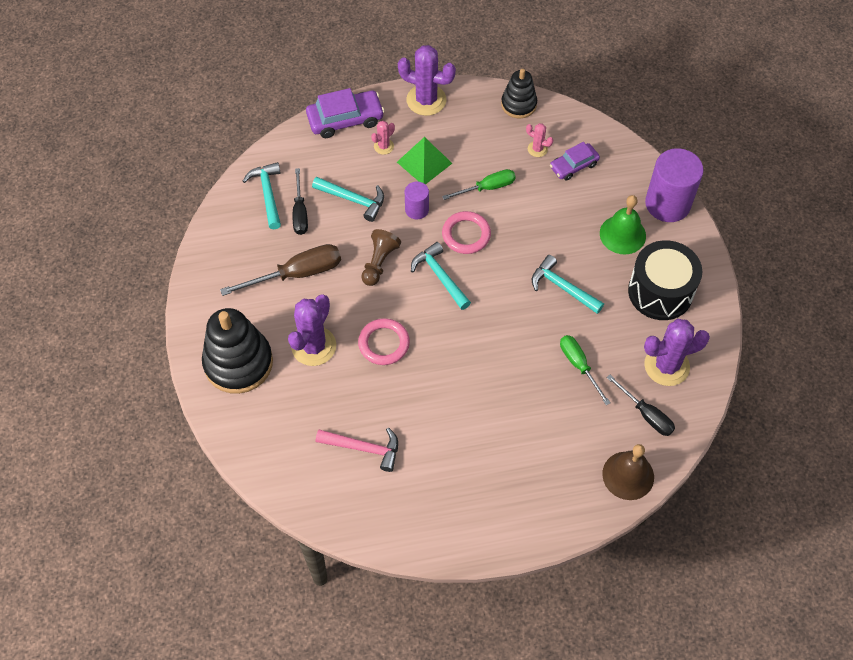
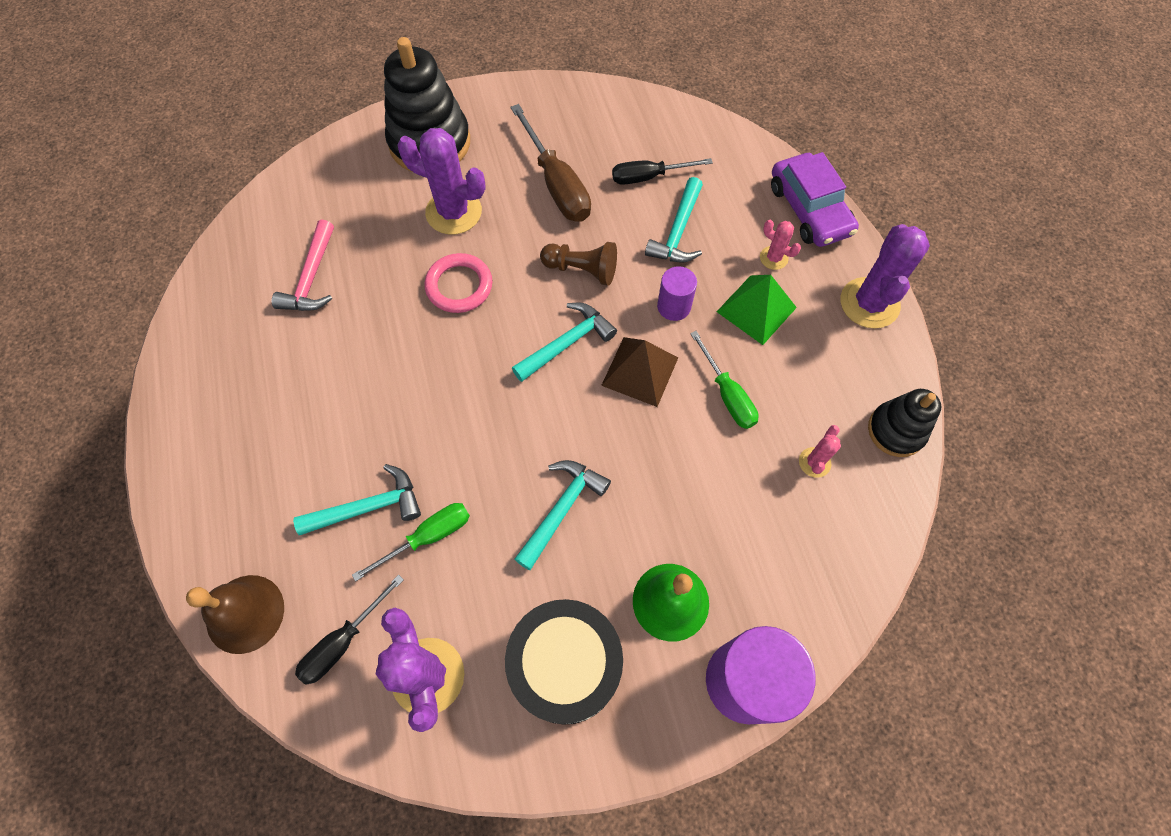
camera: 85 degrees right, 5 degrees up
(268, 194) = (671, 141): turquoise hammer -> turquoise hammer (368, 507)
(466, 235) = (640, 371): pink ring -> brown pyramid
(573, 165) = (793, 519): purple car -> none

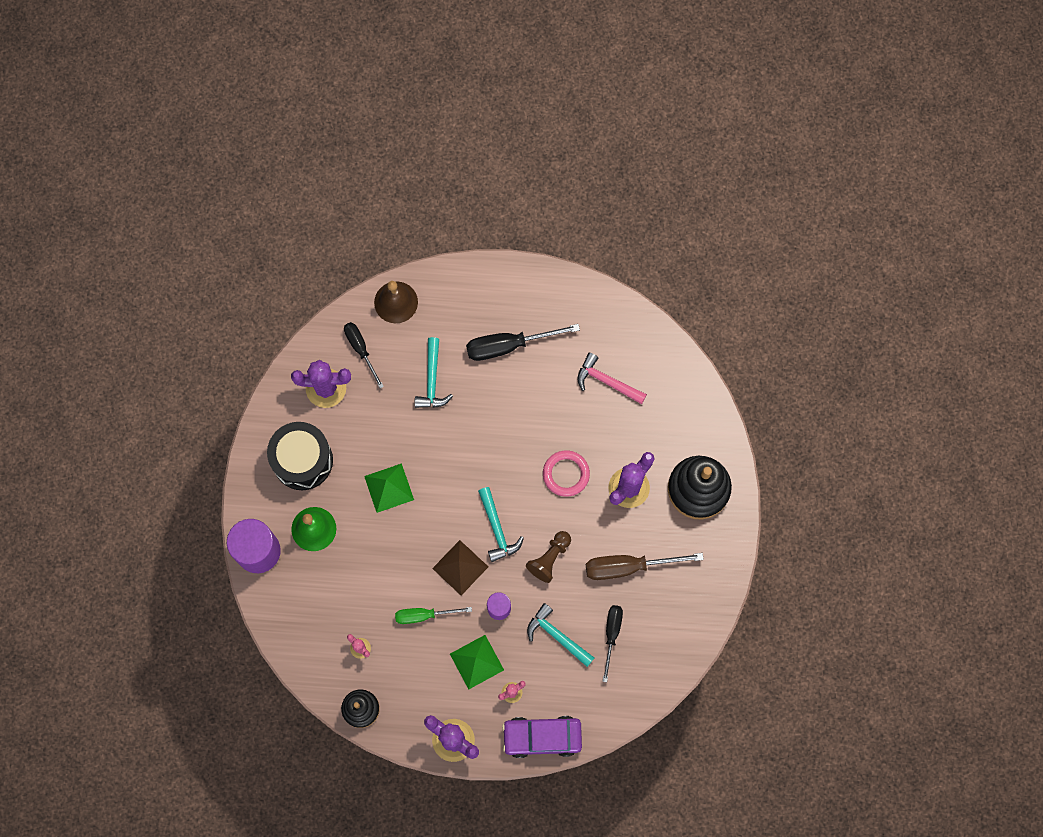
camera: 110 degrees right, 10 degrees up
(285, 417) = (508, 345): none -> black screwdriver
(428, 537) = (401, 408): green screwdriver -> none
(562, 509) = (389, 488): turquoise hammer -> green pyramid

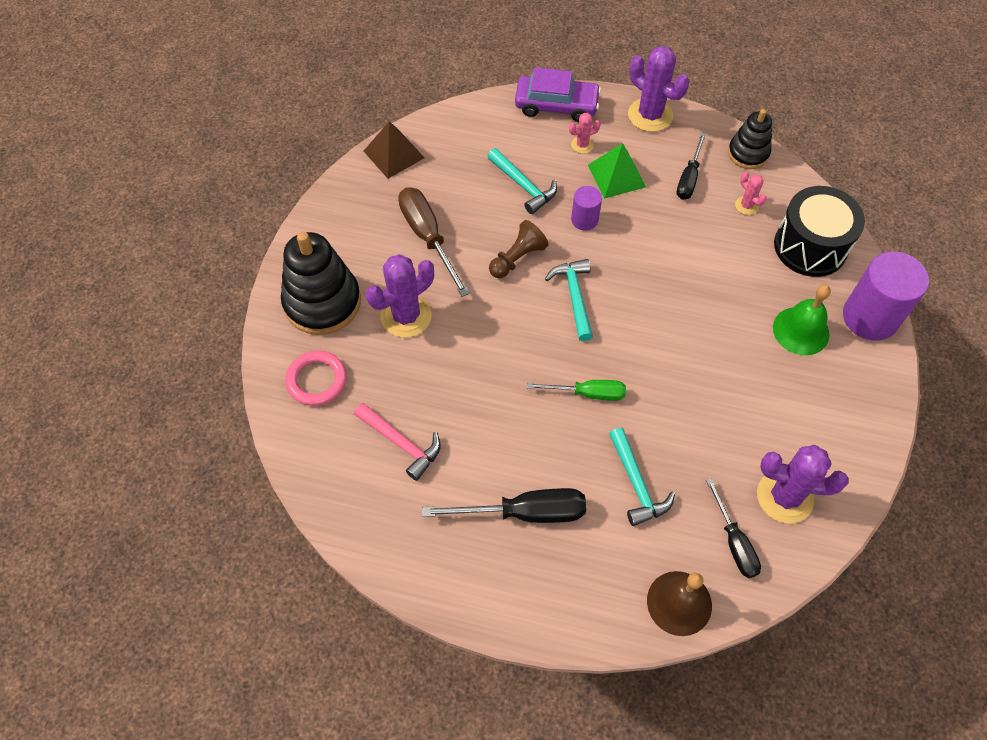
camera: 170 degrees left, 15 degrees down
(302, 460) = (816, 410): black drum -> black drum (810, 246)
(389, 488) = (704, 361): green pyramid -> none
(424, 615) = (671, 225): green screwdriver -> green screwdriver (588, 393)
(432, 380) = (636, 484): turquoise hammer -> turquoise hammer turned 150 degrees clockwise
(460, 567) = (624, 265): brown pyramid -> brown pyramid (394, 154)
(566, 474) = (479, 342): pink ring -> pink ring (317, 380)
(611, 634) = (463, 178): black screwdriver -> black screwdriver (689, 178)
(628, 566) = (428, 237): brown screwdriver -> brown screwdriver turned 120 degrees counterclockwise

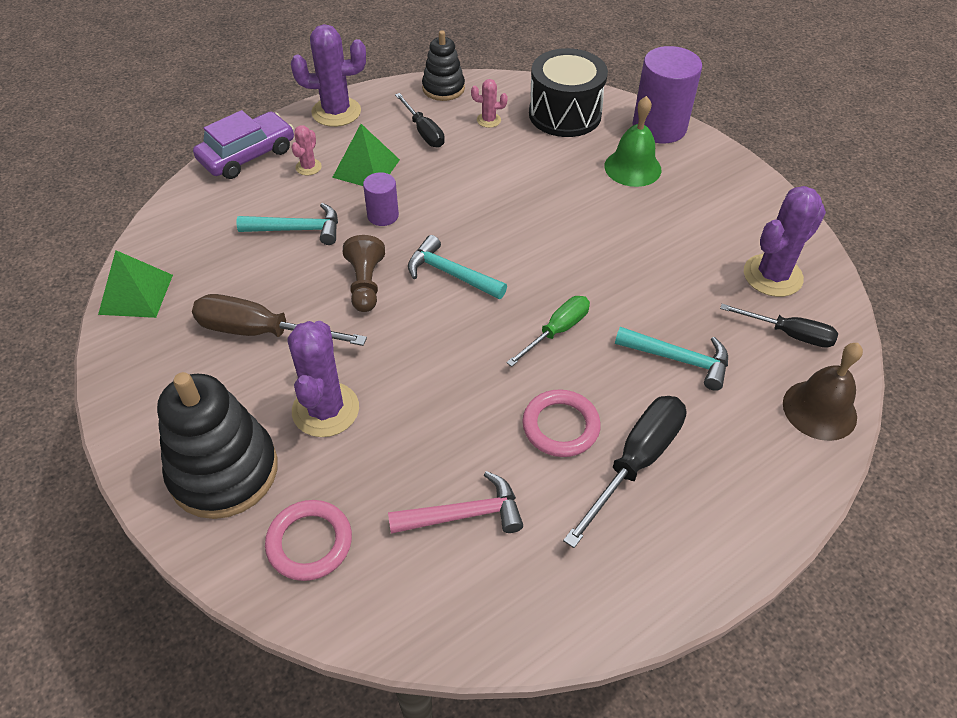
camera: 50 degrees left, 10 degrees down
(394, 154) = (136, 294): brown pyramid -> green pyramid
(512, 450) = (560, 426): none -> pink ring

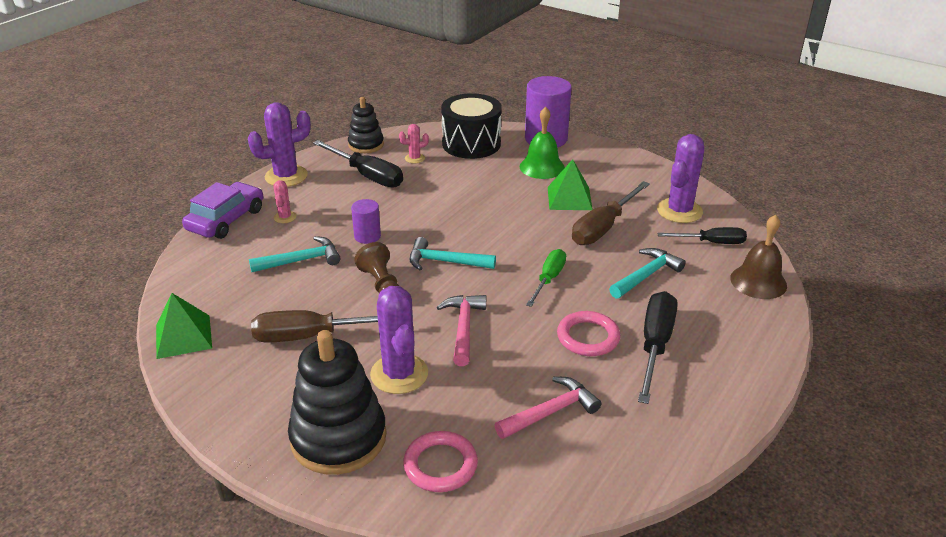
camera: 20 degrees left, 15 degrees down
(366, 168) = (334, 208): green pyramid -> green pyramid (569, 198)
(424, 132) = (367, 175): black screwdriver -> black screwdriver, size x1.54
(425, 370) = (463, 328): none -> pink hammer
(662, 275) = (603, 227): none -> brown screwdriver
(678, 359) = (646, 275): turquoise hammer -> turquoise hammer turned 45 degrees counterclockwise

